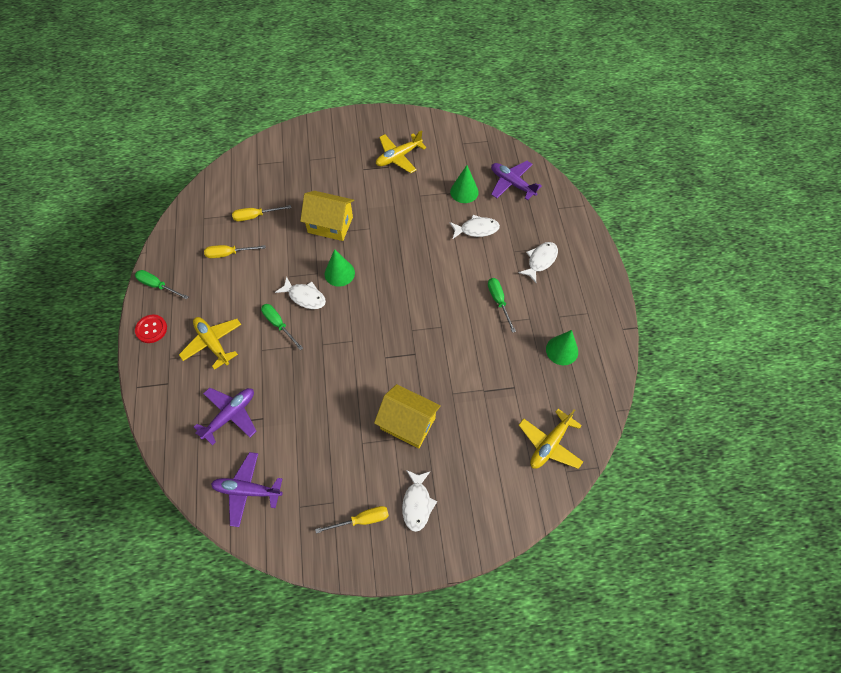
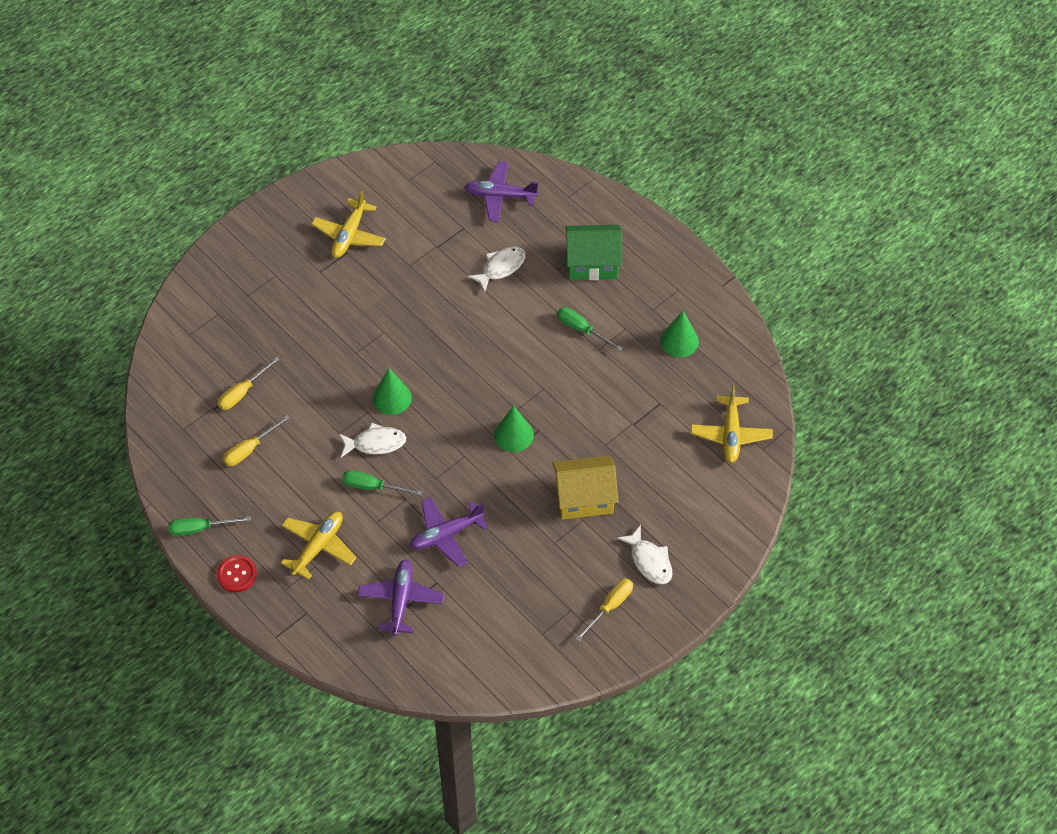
camera: 35 degrees left, 5 degrees down
(213, 343) = (318, 547): yellow plane -> yellow plane turned 105 degrees clockwise
(247, 490) = (479, 652): purple plane -> purple plane (446, 535)
(330, 225) = (337, 353): yellow house -> none
(464, 191) = (455, 234): green cone -> green cone (513, 435)
(540, 261) = (592, 263): white fish -> green house

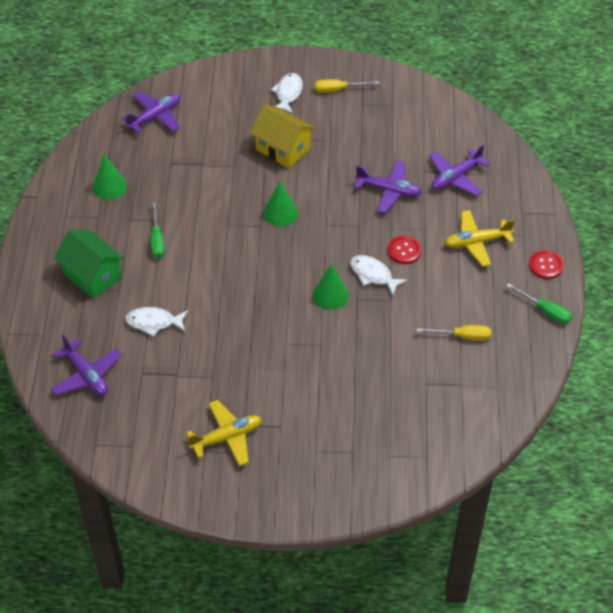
camera: 135 degrees left, 5 degrees down
(242, 392) = (429, 379): yellow screwdriver -> none
(372, 487) = (404, 250): green screwdriver -> red button
(730, 434) = (155, 117): yellow plane -> purple plane

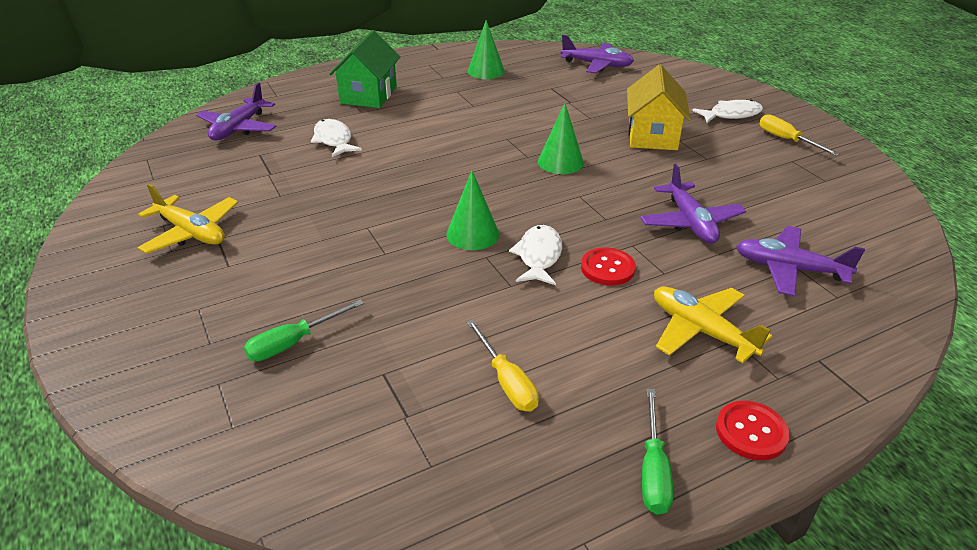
camera: 60 degrees right, 15 degrees down
(157, 240) = (445, 110): green screwdriver -> green screwdriver (293, 343)

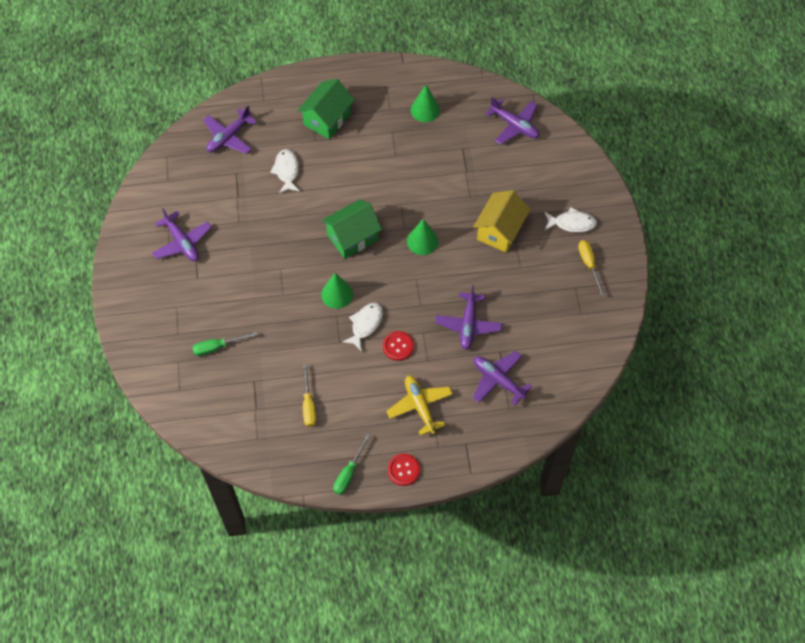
camera: 20 degrees right, 25 degrees up
(191, 233) = (182, 242): yellow plane -> purple plane
(461, 177) = (352, 237): none -> green house

